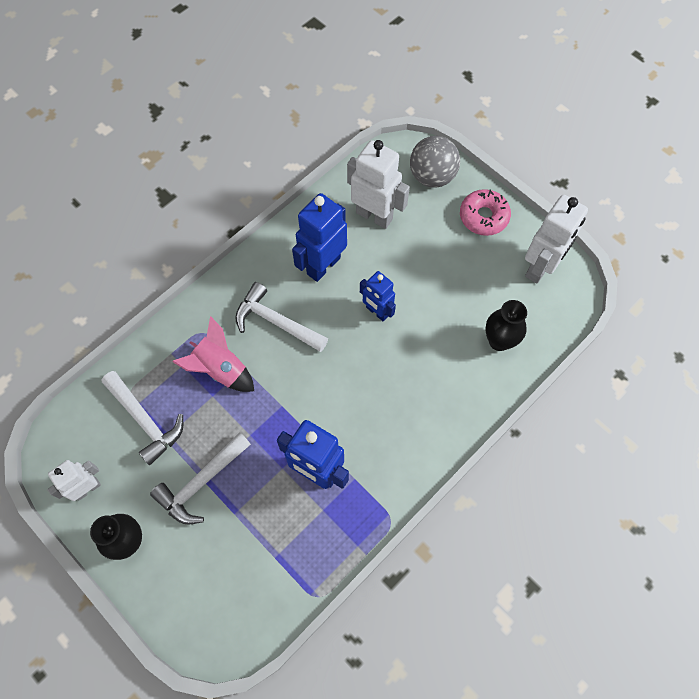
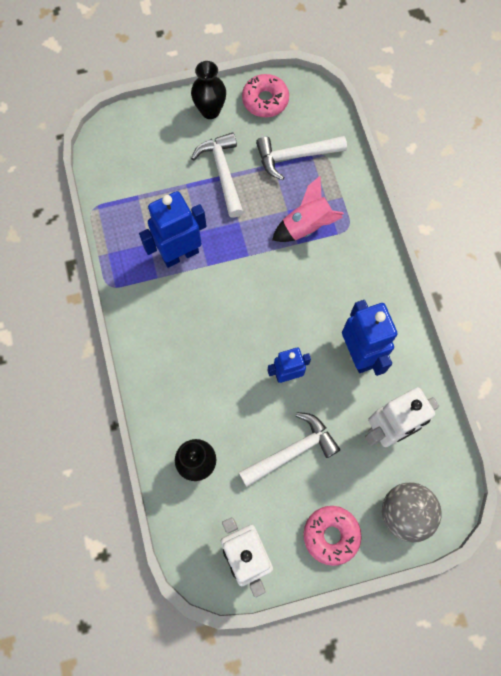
camera: 120 degrees right, 5 degrees up
(87, 488) = (265, 100): white robot -> pink donut
(276, 322) = (325, 288): white hammer -> white hammer (292, 451)

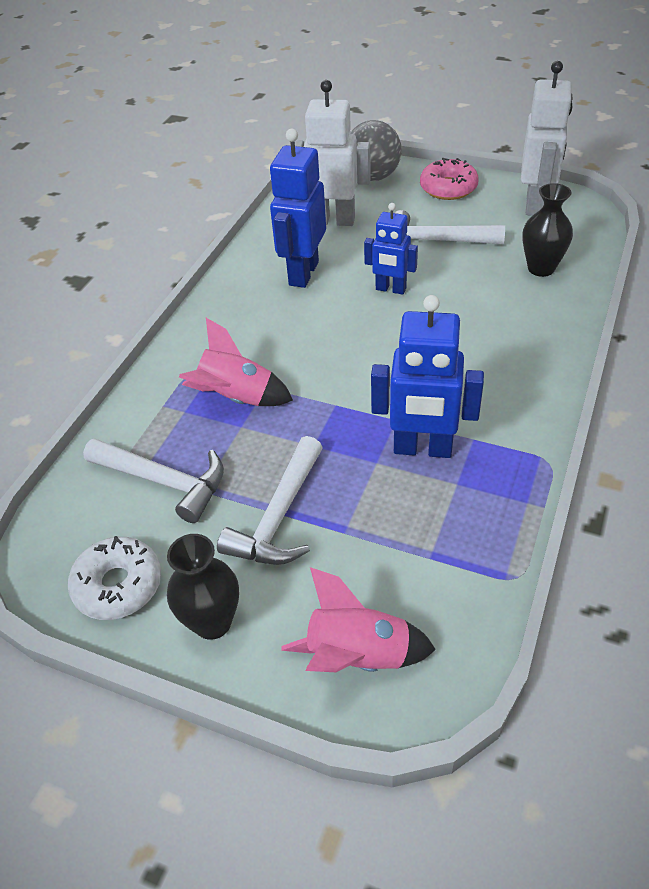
camera: 140 degrees left, 25 degrees down
(139, 134) = (358, 656): none -> pink rocket
(265, 100) = (118, 585): pink donut -> white donut

